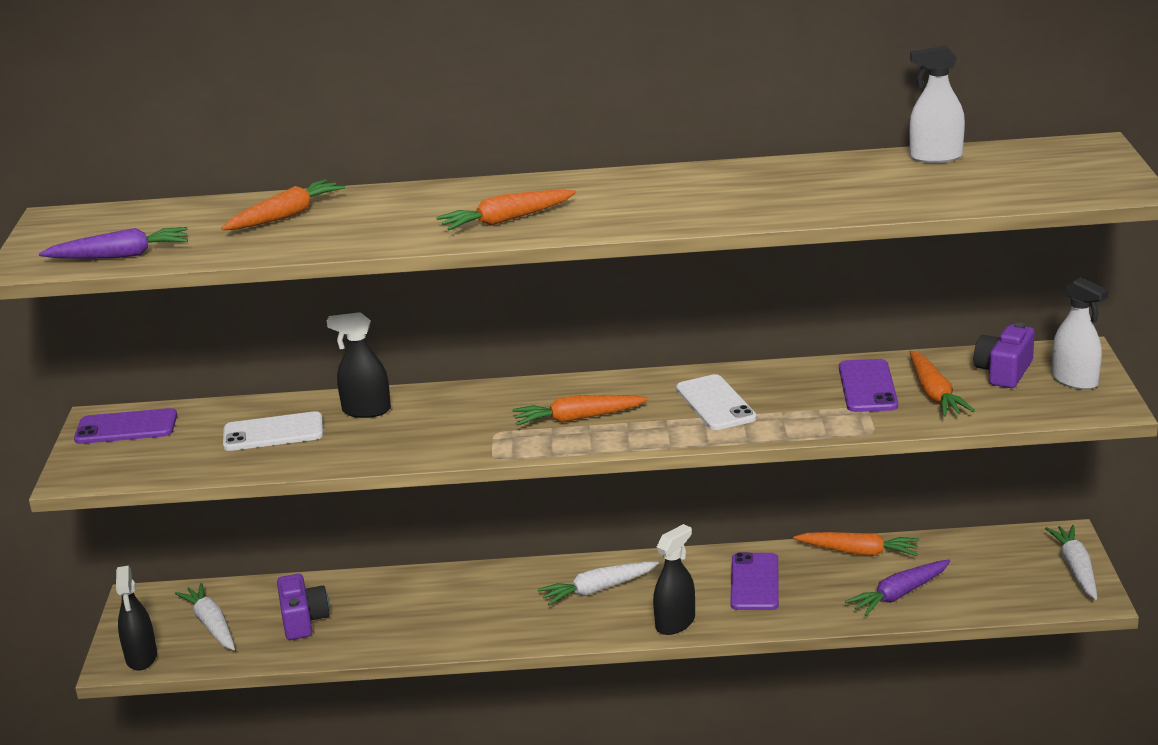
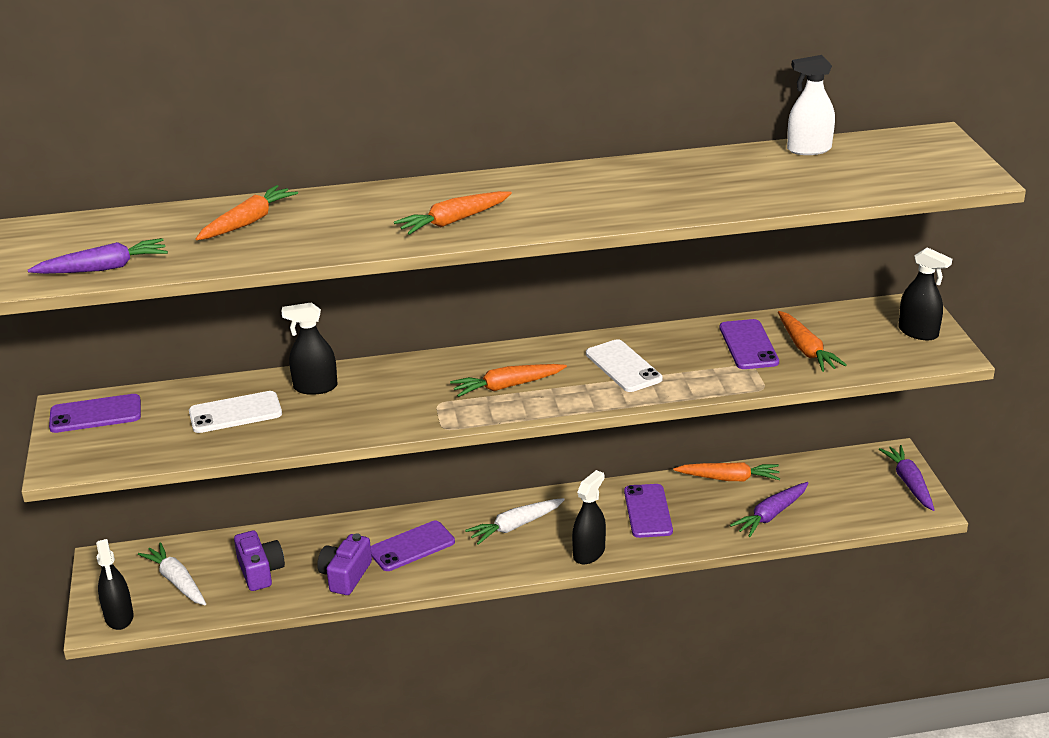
camera: 10 degrees left, 5 degrees up
(476, 604) = (411, 546): none -> purple phone
(1004, 372) = (858, 326): purple camera -> purple camera (345, 576)
(1075, 380) = (918, 332): white spray bottle -> black spray bottle
(1075, 568) = (909, 483): white carrot -> purple carrot

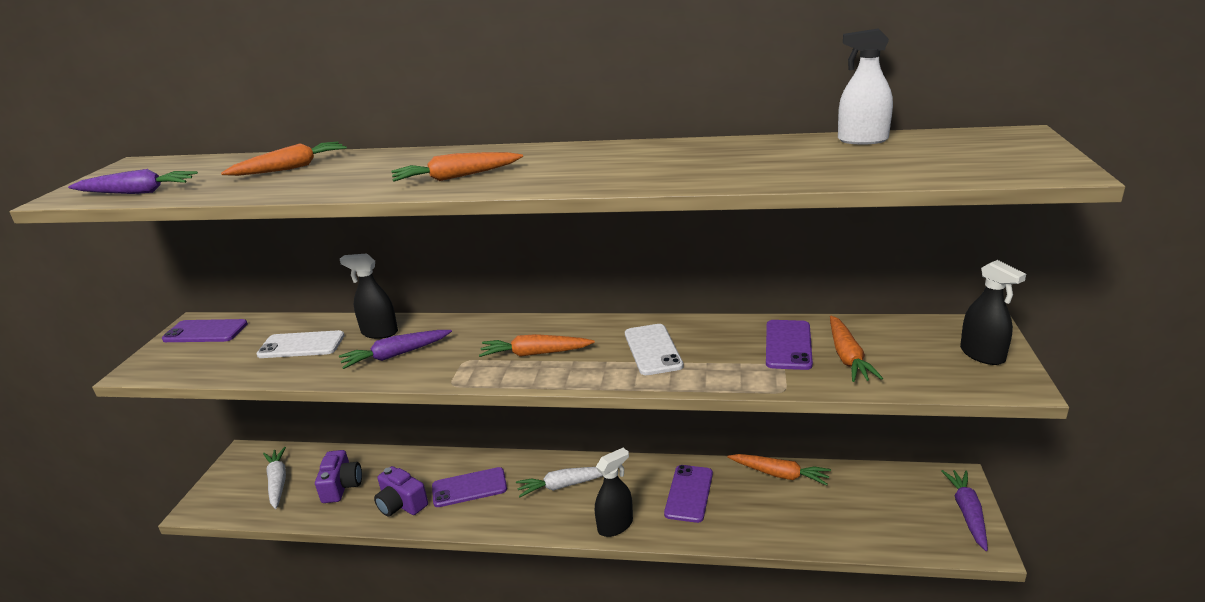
camera: 20 degrees right, 5 degrees down
(119, 617) = (216, 505): black spray bottle -> none
(345, 576) = (401, 504): purple camera -> purple camera turned 90 degrees counterclockwise
(771, 515) = (807, 521): purple carrot -> purple carrot (395, 355)

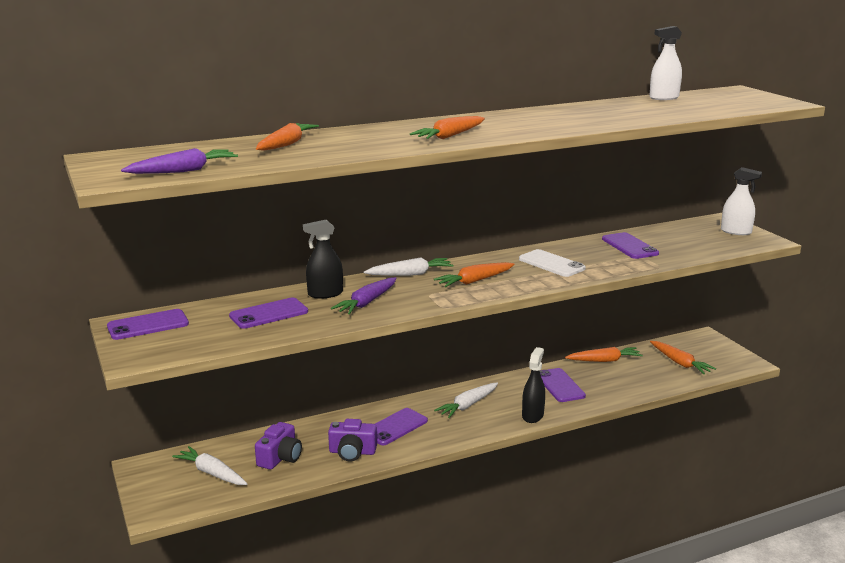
camera: 35 degrees left, 5 degrees down
(301, 345) = (269, 314): white phone -> purple phone
(341, 486) = (280, 458): purple camera -> purple camera turned 60 degrees clockwise
(488, 326) = (410, 274): none -> white carrot
(847, 357) = (670, 245): orange carrot -> orange carrot (680, 363)
(967, 513) = (726, 350): purple carrot -> none
(982, 355) = (736, 232): black spray bottle -> white spray bottle

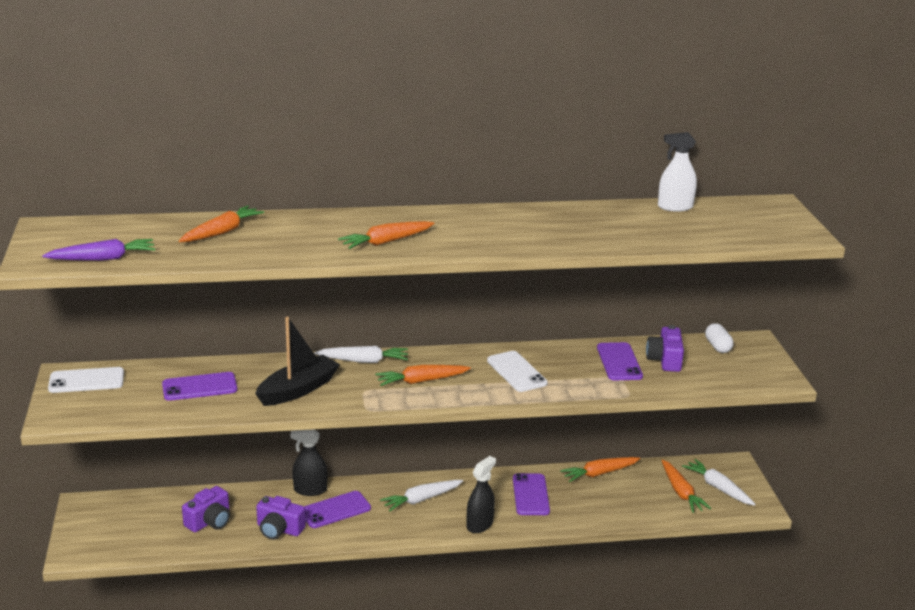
camera: 15 degrees right, 5 degrees up
(148, 325) = (86, 381): purple phone -> white phone
(211, 473) = (140, 524): white carrot -> white carrot (718, 488)
(325, 294) = (266, 371): black spray bottle -> black spray bottle (310, 490)
(366, 303) = (298, 390): purple carrot -> black boat
(604, 360) = (599, 473): orange carrot -> orange carrot turned 150 degrees clockwise
(664, 240) = (665, 360): none -> purple camera
(696, 227) = (717, 346): none -> white capsule
(736, 232) = (757, 361): white spray bottle -> none

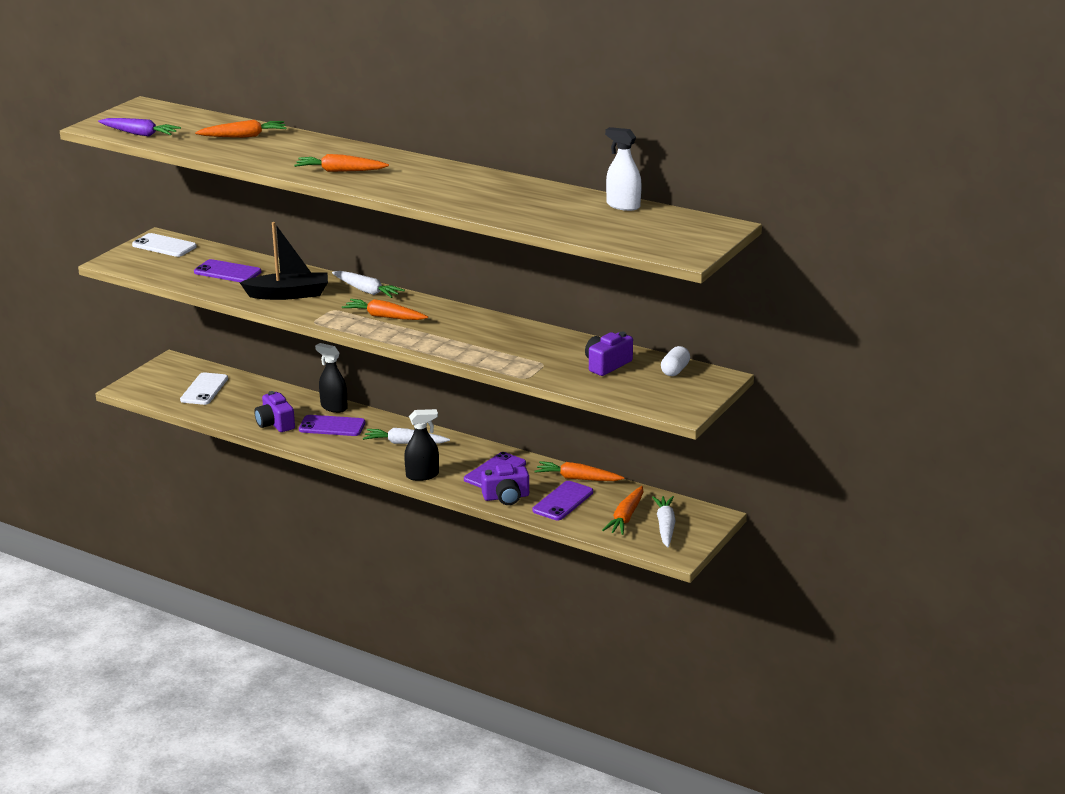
camera: 40 degrees right, 0 degrees up
(209, 521) = (237, 401): purple camera -> purple camera (506, 497)
(516, 372) = (467, 334): white phone -> white phone (204, 389)
(619, 362) = (564, 354): purple phone -> purple phone (563, 501)

